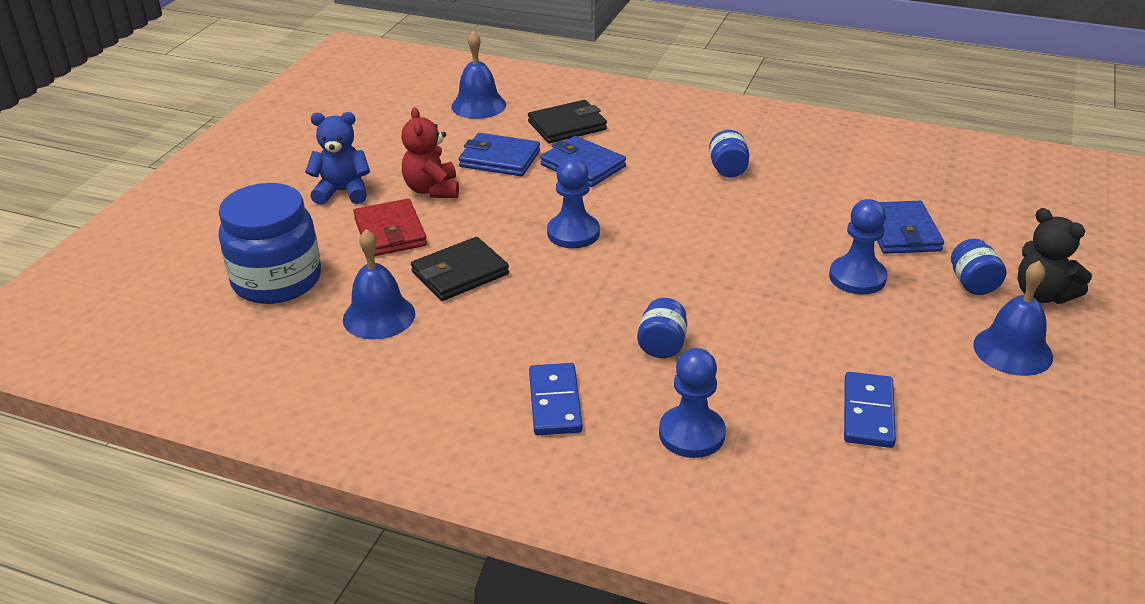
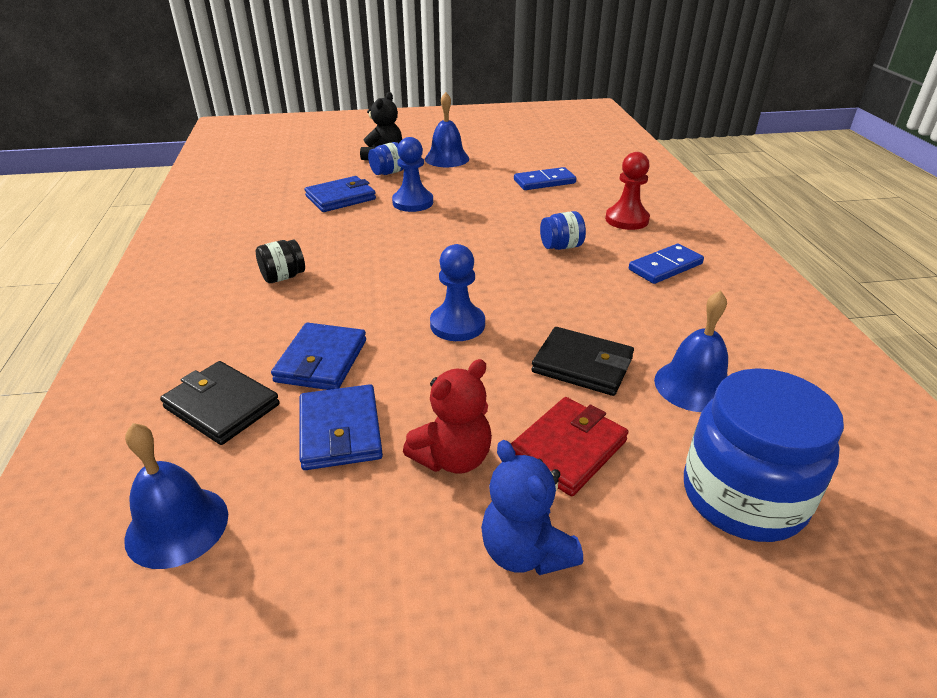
camera: 120 degrees left, 0 degrees up
(691, 434) = (627, 219): blue pawn -> red pawn
(728, 170) = (283, 277): blue jar -> black jar

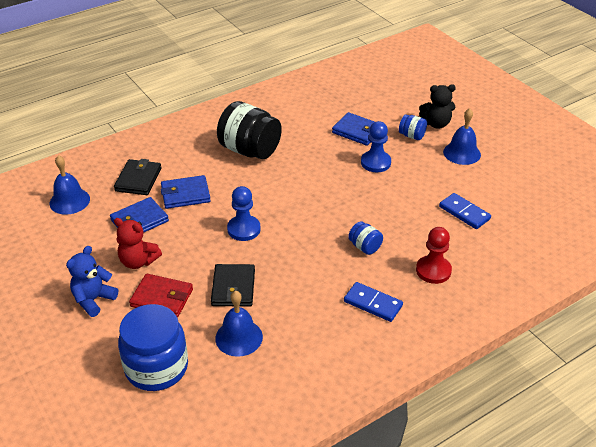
camera: 65 degrees right, 5 degrees up
(283, 277) = (250, 150): black jar -> black jar, size x2.12

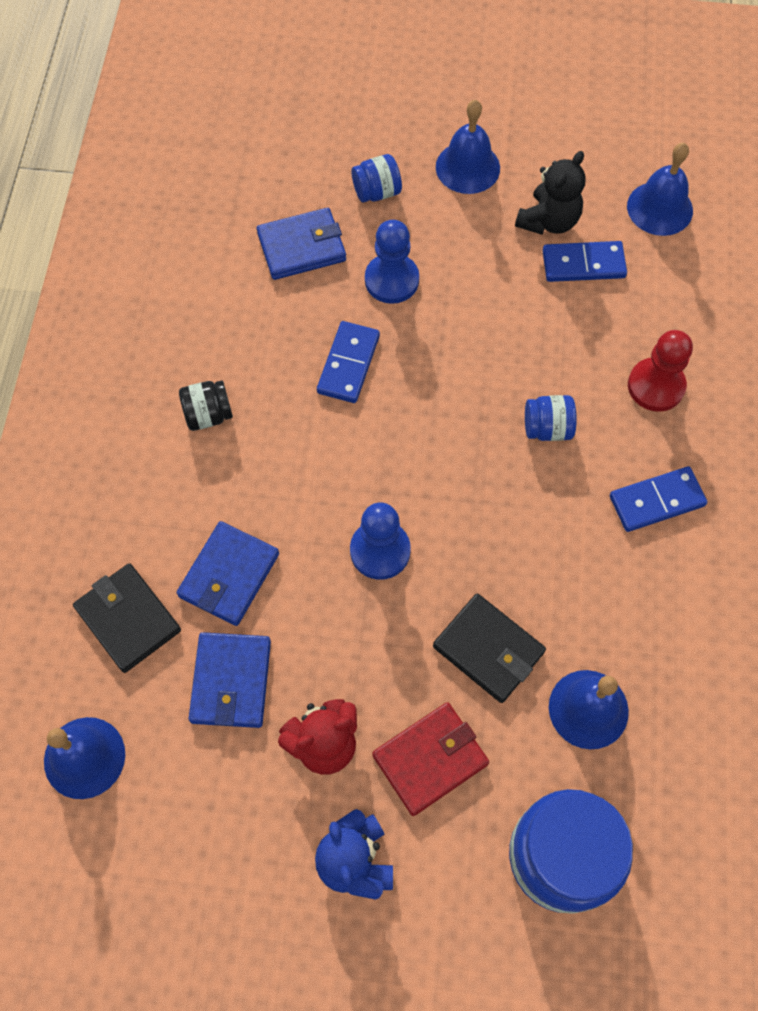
camera: 50 degrees left, 25 degrees up
(250, 150) = (208, 415): black jar -> black jar, size x0.47
(320, 173) = (348, 364): none -> blue domino
(436, 124) = (379, 143): black teddy bear -> black teddy bear (548, 221)
(530, 221) = (659, 208): none -> blue bell

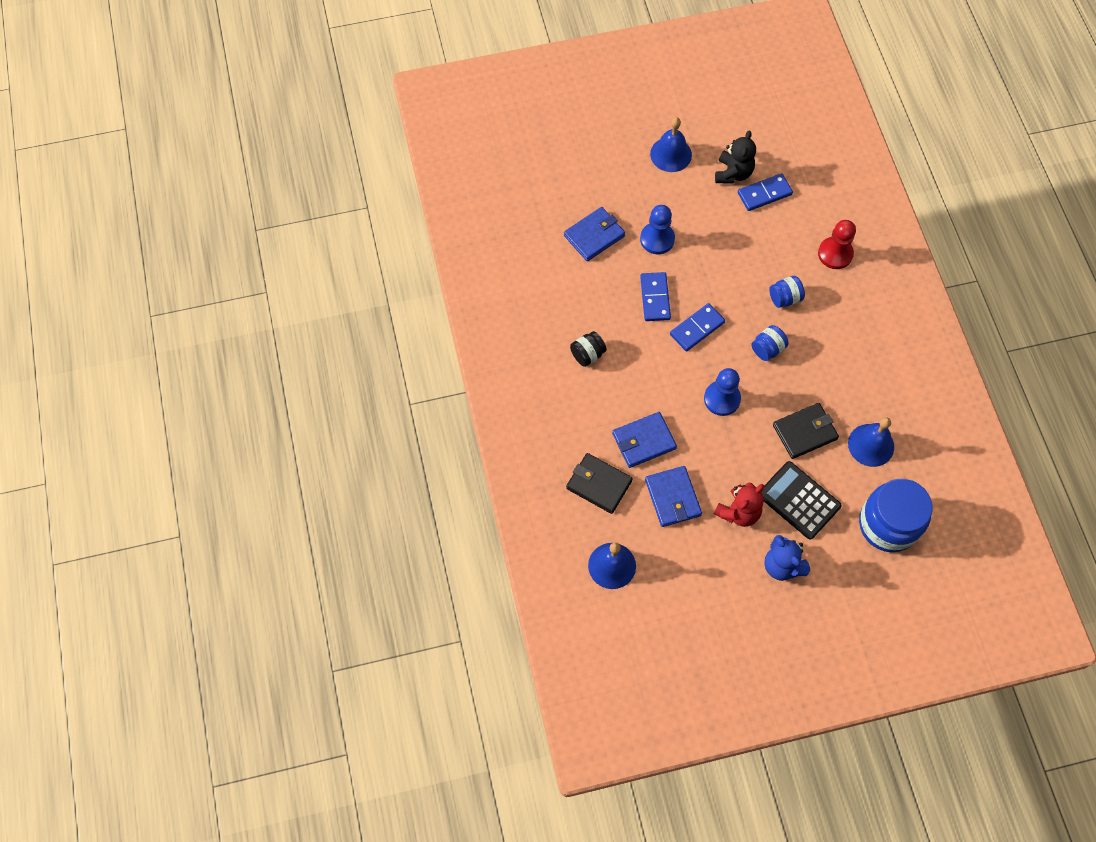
camera: 20 degrees left, 0 degrees up
(229, 575) = (644, 441): blue wallet -> blue wallet turned 60 degrees clockwise
(377, 192) = (623, 187): blue jar -> blue jar (767, 349)
(430, 759) = (799, 500): red wallet -> black calculator
(488, 649) = (804, 432): black wallet -> black wallet turned 45 degrees counterclockwise
(656, 501) = (861, 319): blue domino -> blue domino (697, 328)
(659, 208) = (794, 145): blue bell -> none

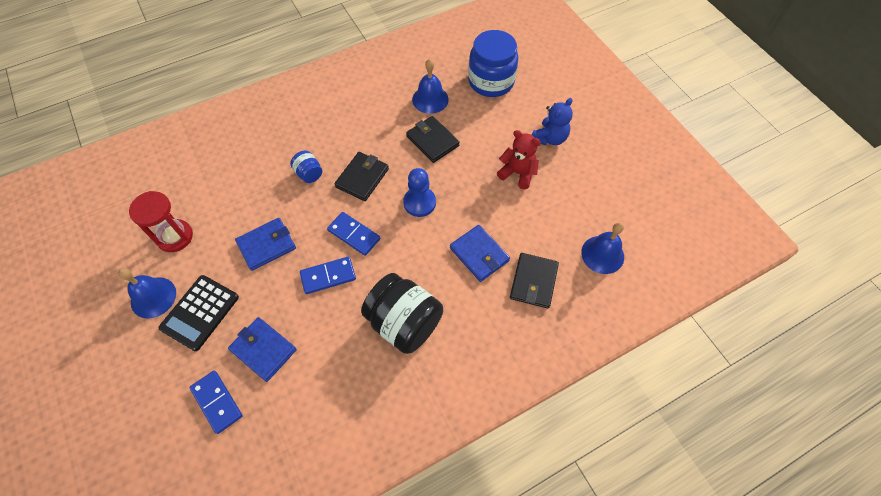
camera: 105 degrees left, 5 degrees down
(587, 354) = (404, 323): black jar -> black jar, size x2.12
(657, 239) = (260, 288): blue pawn -> none
(672, 497) = (523, 221): blue wallet -> blue wallet (266, 245)
(733, 173) = (175, 237): black teddy bear -> red hourglass
(764, 193) = (197, 207): blue domino -> blue domino (217, 402)
(767, 349) = (362, 178): blue jar -> black wallet
(799, 500) = (492, 136): black calculator -> black calculator (200, 312)
(835, 254) = (257, 145): red pawn -> none

